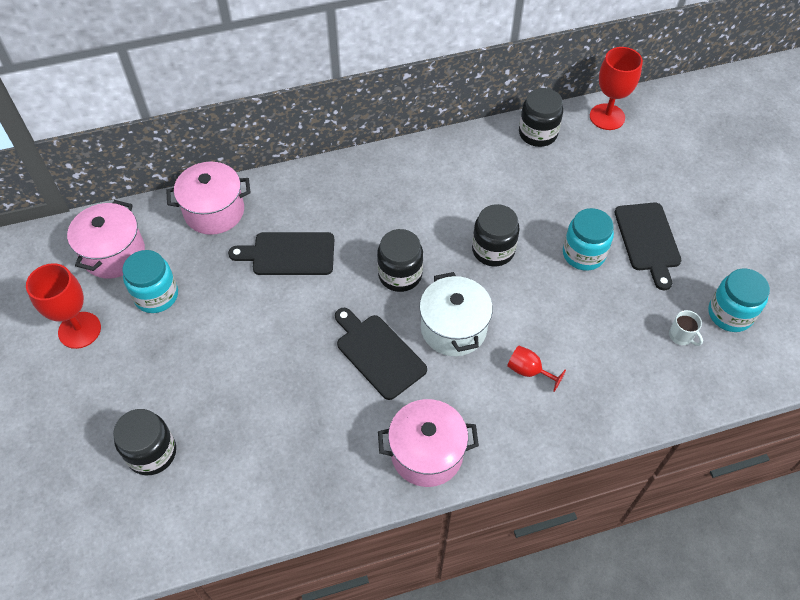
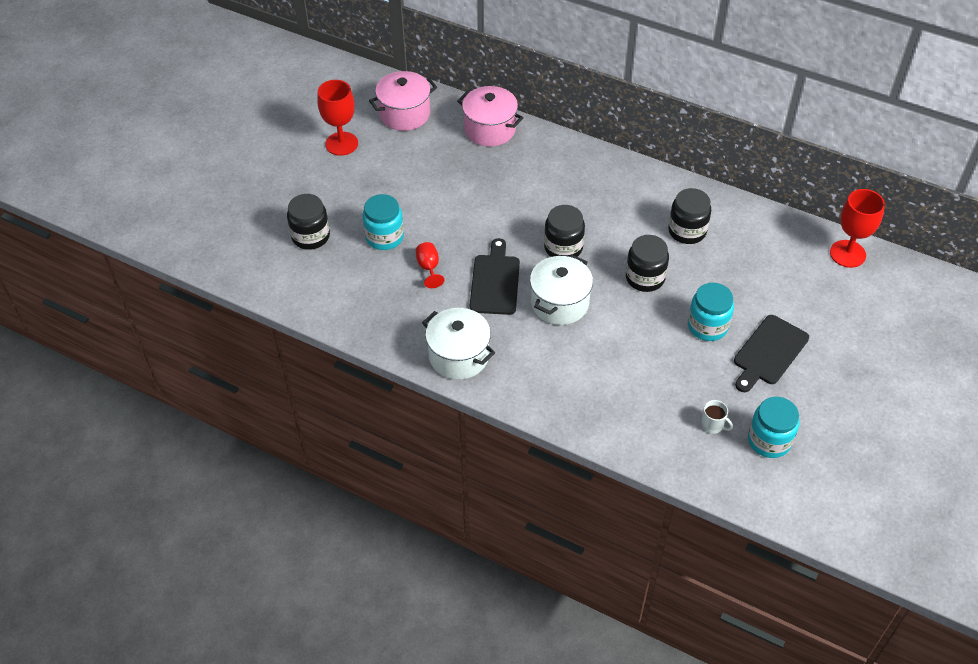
camera: 45 degrees right, 5 degrees down
(156, 295) = (403, 154): turquoise jar -> turquoise jar (384, 237)
(289, 254) = (507, 186): black cutting board -> none
(427, 453) = (459, 356): pink pot -> white pot
(529, 371) = (578, 363): red goblet -> red goblet (429, 268)
(538, 133) = (775, 228): black jar -> black jar (687, 231)
(681, 336) = (713, 425): white mug -> white mug turned 60 degrees counterclockwise

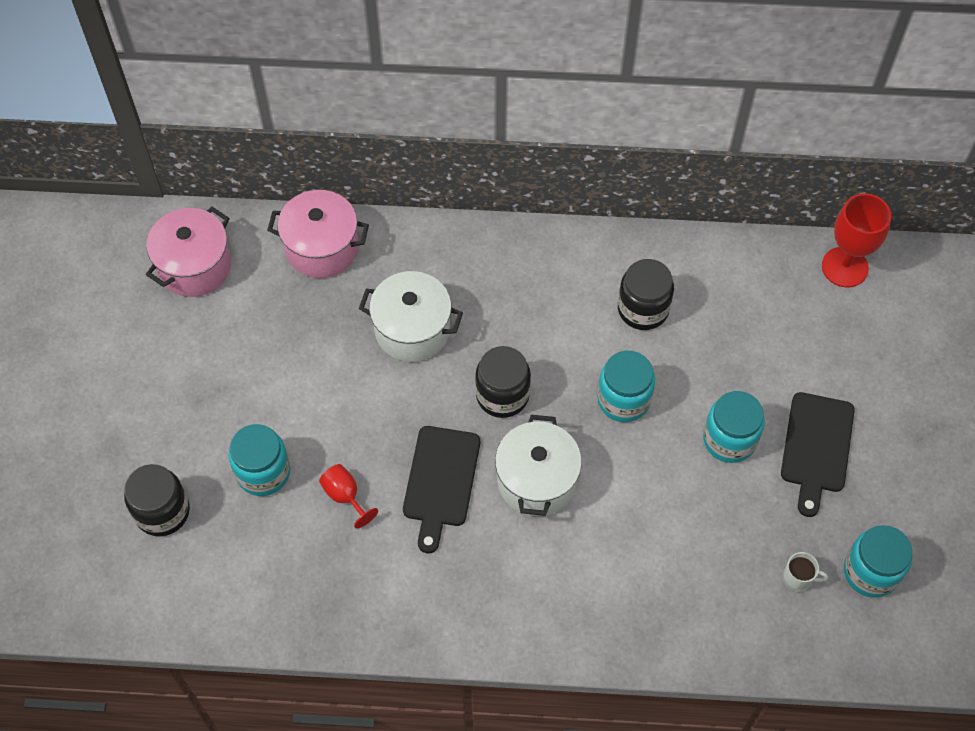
camera: 25 degrees left, 10 degrees up
(341, 144) = (131, 347): red goblet -> none
(459, 356) = (448, 613): white pot -> white pot (412, 330)
(495, 281) = (440, 481): black cutting board -> black cutting board turned 150 degrees counterclockwise
(645, 278) = (623, 399): black jar -> turquoise jar

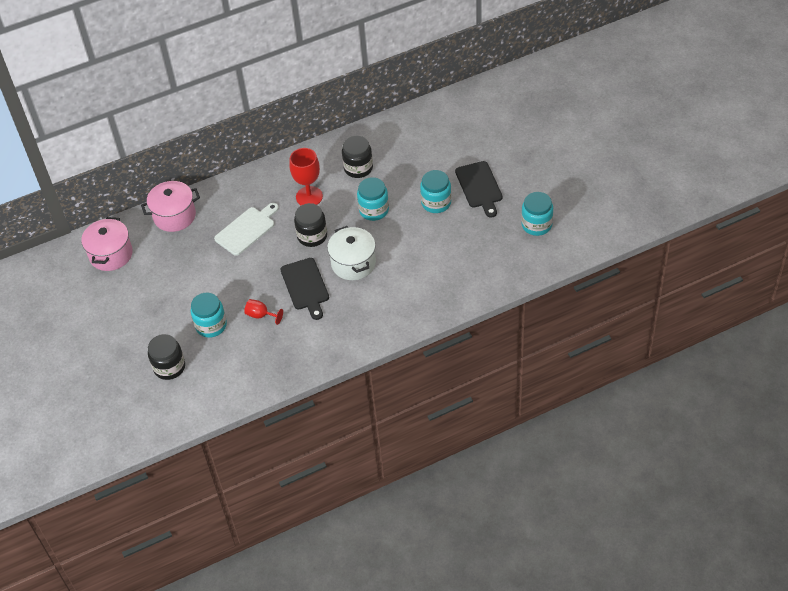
camera: 25 degrees left, 10 degrees down
(412, 330) = (247, 229): white pot -> white cutting board
(798, 578) = (505, 243): white mug -> none
(844, 267) = (445, 107): red goblet -> red goblet (309, 196)

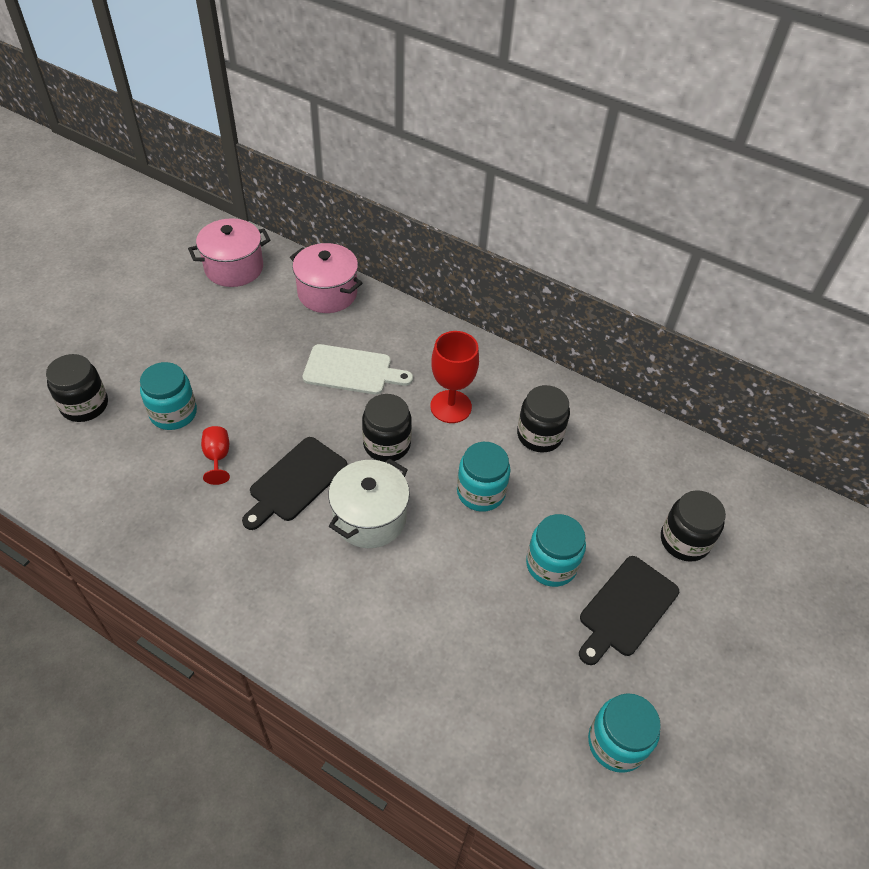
camera: 50 degrees right, 0 degrees up
(462, 145) = (684, 540): none -> black jar

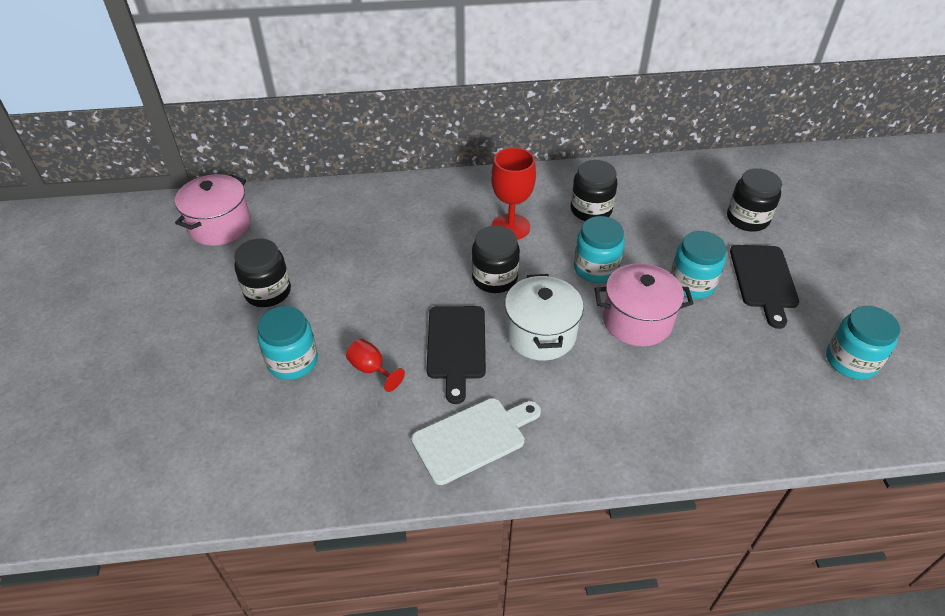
camera: 35 degrees left, 5 degrees down
(84, 405) = (198, 406): black jar -> black jar (268, 292)
(327, 293) = (325, 203): pink pot -> pink pot (637, 321)
(352, 371) = (409, 245): white cutting board -> white cutting board (473, 438)

